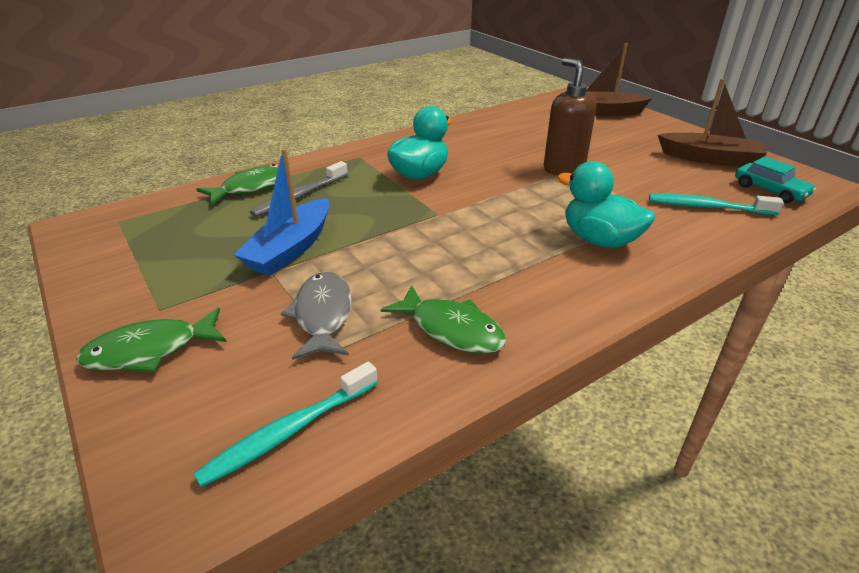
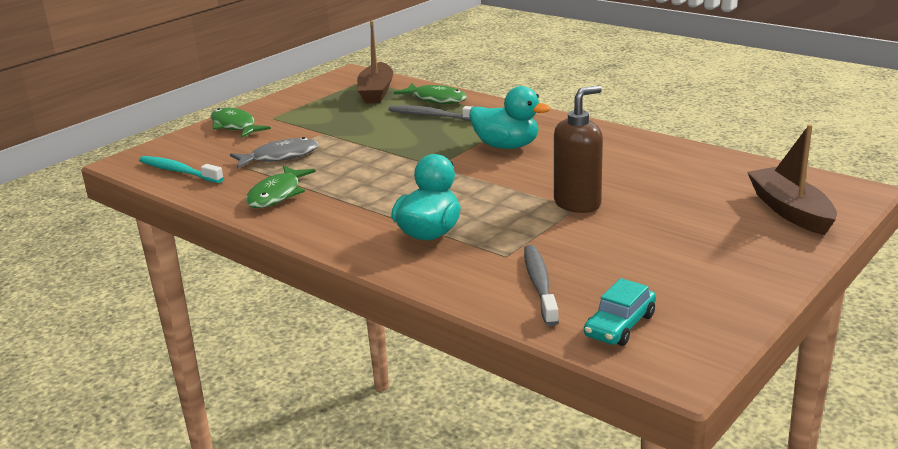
camera: 75 degrees right, 10 degrees down
(290, 249) = (354, 131): blue boat -> none
(707, 207) = (540, 285): turquoise toothbrush -> grey toothbrush
(709, 159) = (692, 286): brown boat -> brown boat (376, 92)

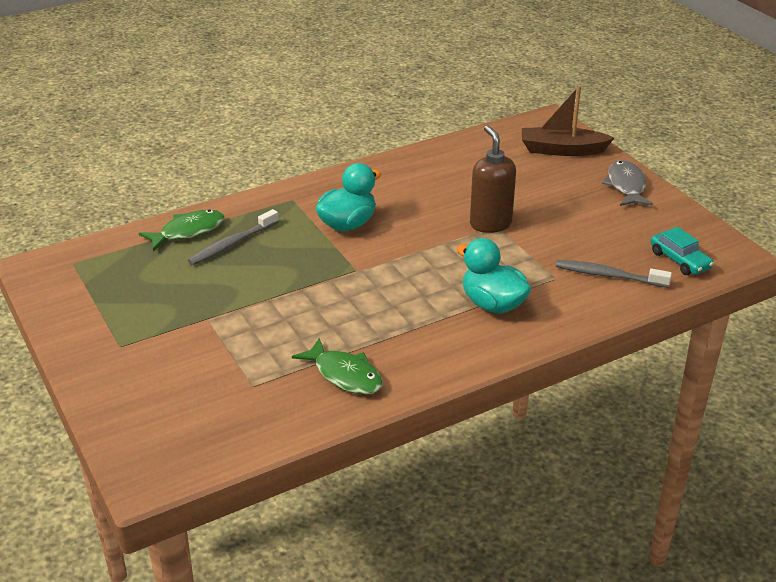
camera: 70 degrees left, 10 degrees up
(179, 171) = (219, 437): turquoise toothbrush -> none
(235, 126) = (118, 378): green fish -> none
(280, 157) = (246, 358): grey fish -> grey fish (626, 186)
(376, 92) = (121, 262): brown boat -> none

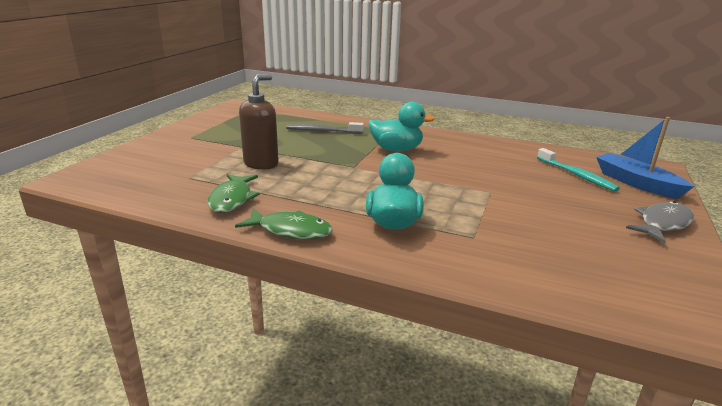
camera: 50 degrees right, 10 degrees down
(188, 231) = (316, 120): green fish -> green fish (291, 230)
(490, 224) = (488, 189): brown soap dispenser -> brown soap dispenser (261, 164)
(518, 166) = (576, 175): none -> turquoise toothbrush
(562, 150) = (636, 183): brown boat -> blue boat
(609, 275) = (525, 261): grey toothbrush -> none
(679, 260) = (626, 292): turquoise car -> none

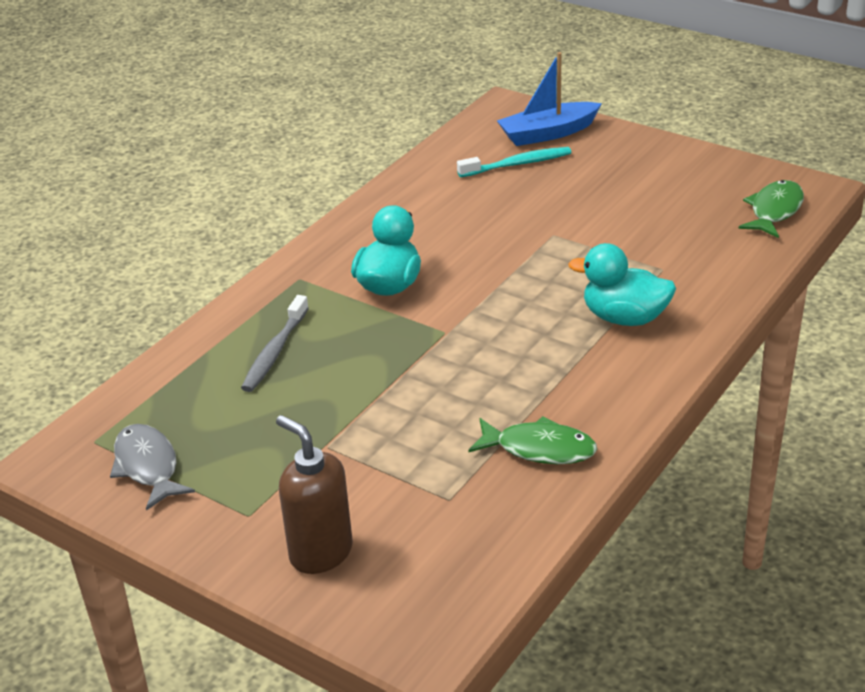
camera: 75 degrees left, 10 degrees up
(261, 164) = (412, 422): brown soap dispenser -> brown soap dispenser (320, 552)
(291, 230) = (636, 397): green fish -> green fish (774, 211)
(662, 224) = (646, 151): grey fish -> grey fish (148, 467)

